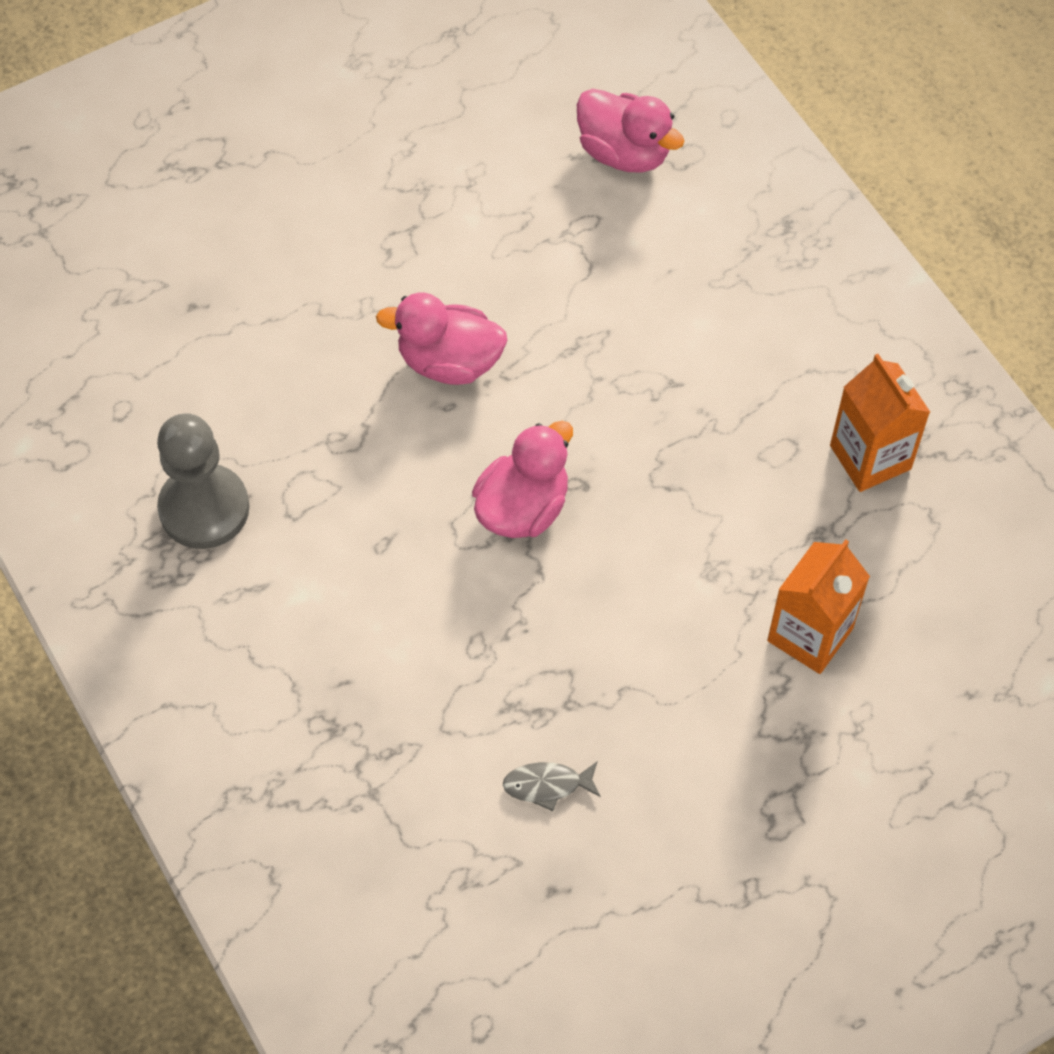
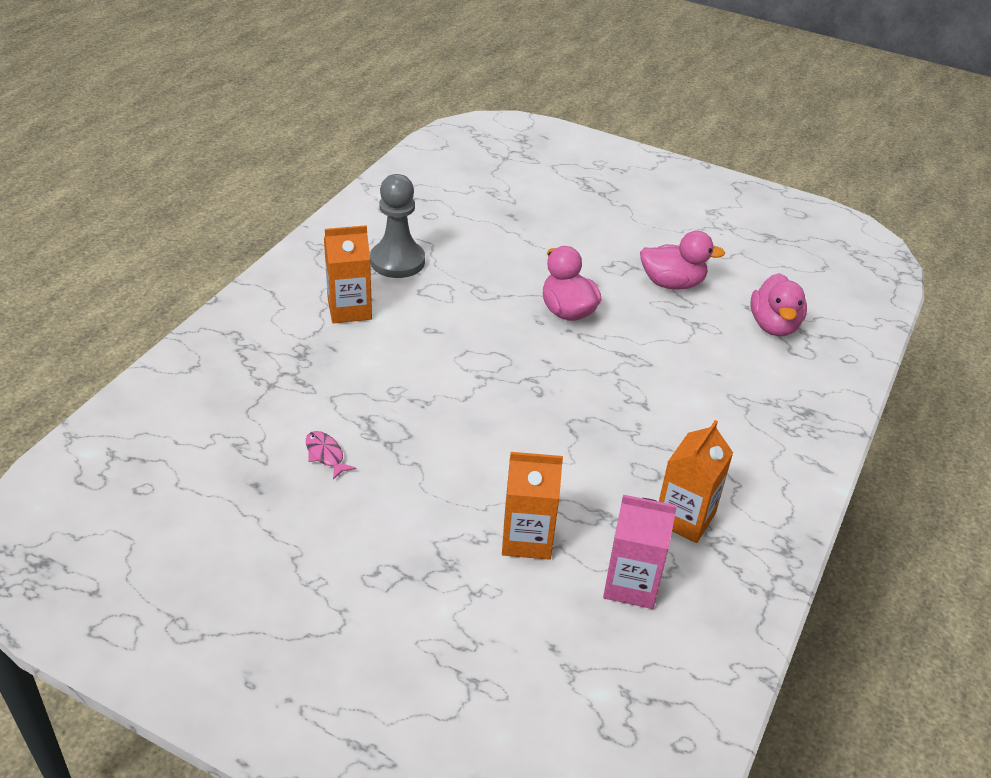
camera: 55 degrees right, 20 degrees down
(274, 623) = (349, 309): none -> orange carton
(523, 508) = (501, 374): pink duck -> pink duck (672, 283)
(547, 785) = (326, 455): grey fish -> pink fish
(930, 568) = (631, 584): none -> pink carton

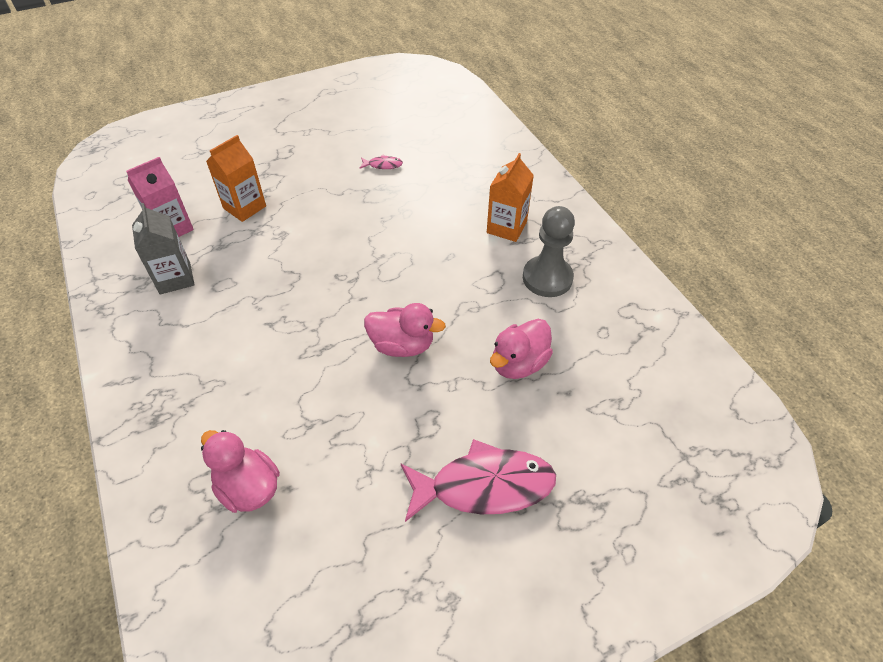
camera: 130 degrees right, 10 degrees up
(629, 225) = (484, 486): none -> pink fish
(672, 283) = (371, 450): pink duck -> pink duck (518, 363)
(684, 518) = (175, 278): orange carton -> grey carton

